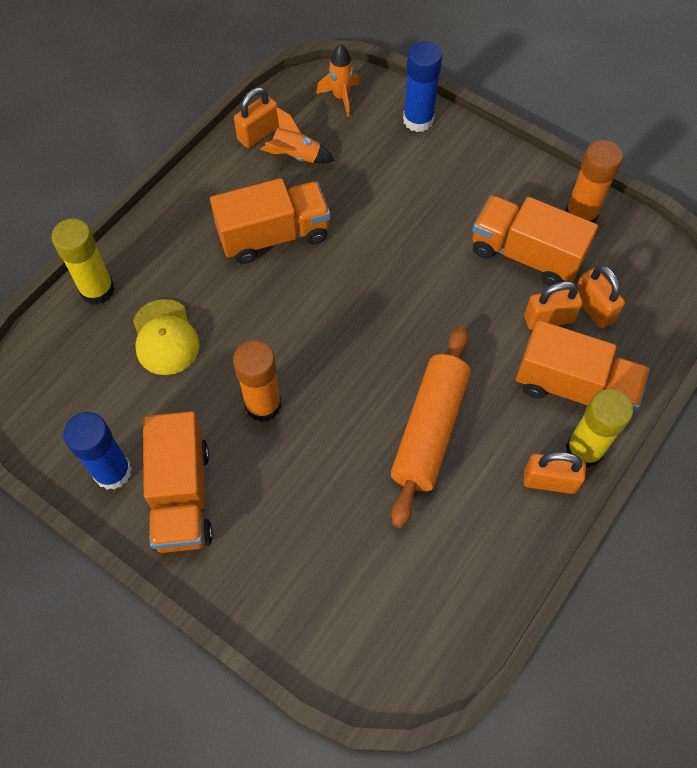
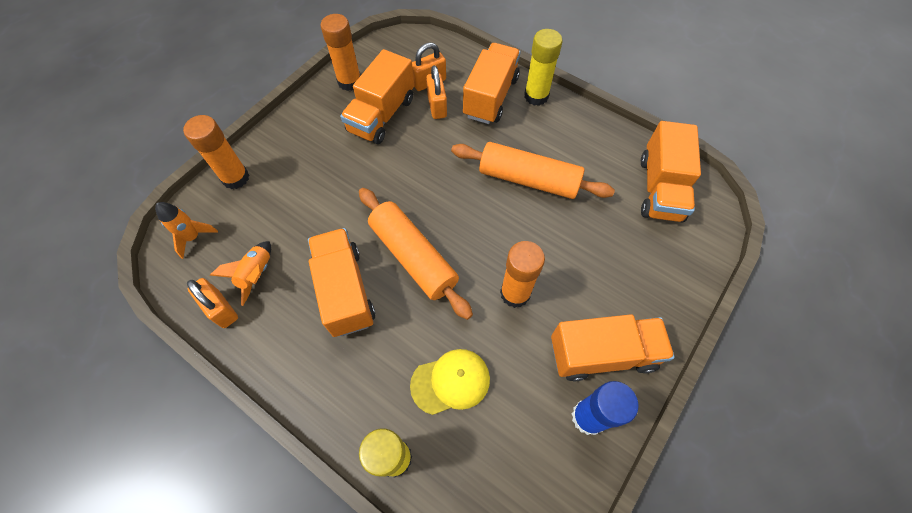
camera: 90 degrees left, 0 degrees up
(314, 298) = (413, 257): none -> orange rolling pin
(418, 120) = (235, 178): blue glue stick -> orange glue stick
(421, 610) = (660, 188): none -> orange truck
(549, 481) = (559, 115): orange padlock -> none

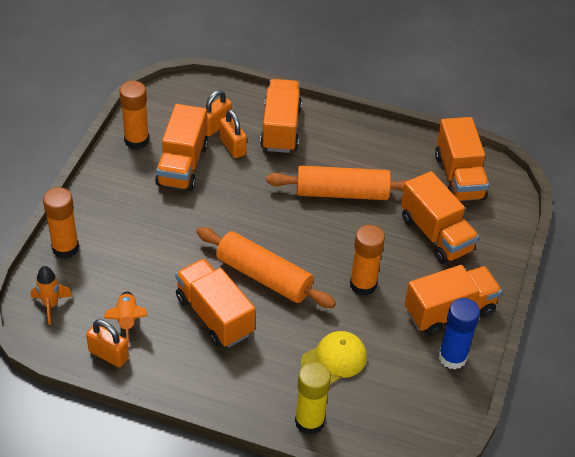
camera: 20 degrees left, 15 degrees down
(536, 96) = (323, 120): yellow glue stick -> none
(615, 251) = (436, 234): none -> orange truck

